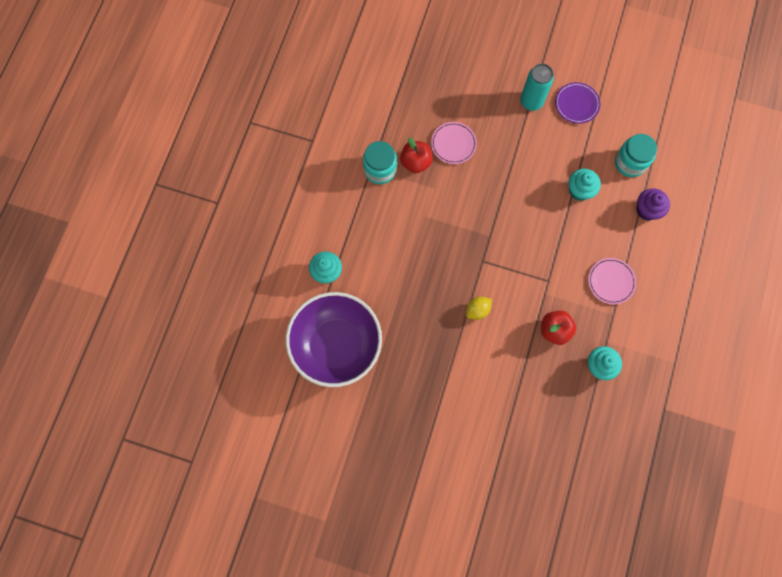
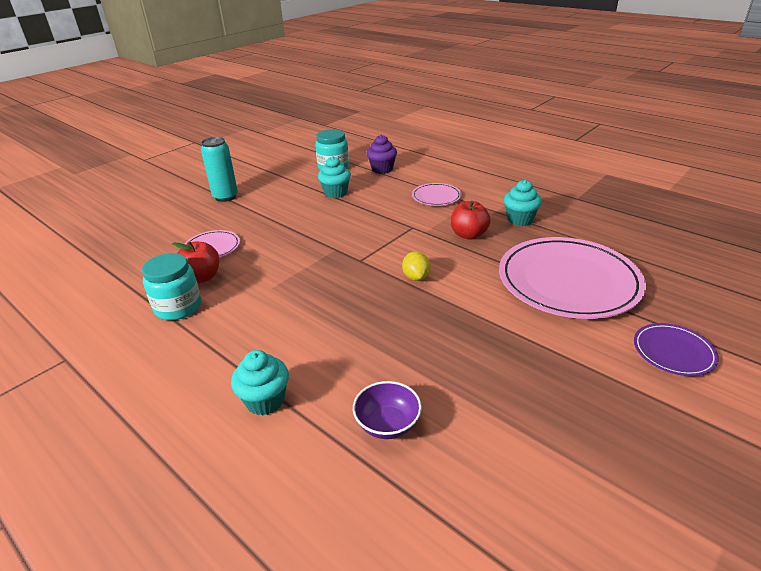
camera: 65 degrees left, 40 degrees down
(336, 345) = (387, 424): purple bowl -> purple bowl, size x0.42
(517, 421) = (568, 281): none -> pink plate
(576, 104) = (255, 178): purple plate -> purple plate (673, 352)

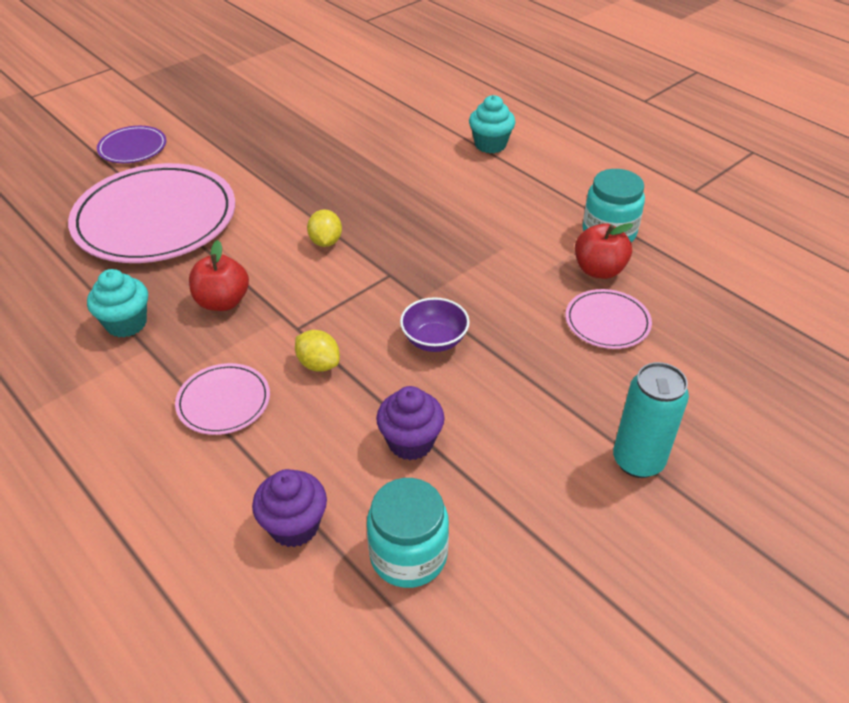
camera: 175 degrees left, 10 degrees up
(336, 193) = (410, 442): turquoise cupcake -> purple cupcake
(387, 424) = (394, 124): purple bowl -> purple bowl (434, 340)
(392, 213) = (318, 364): none -> yellow lemon

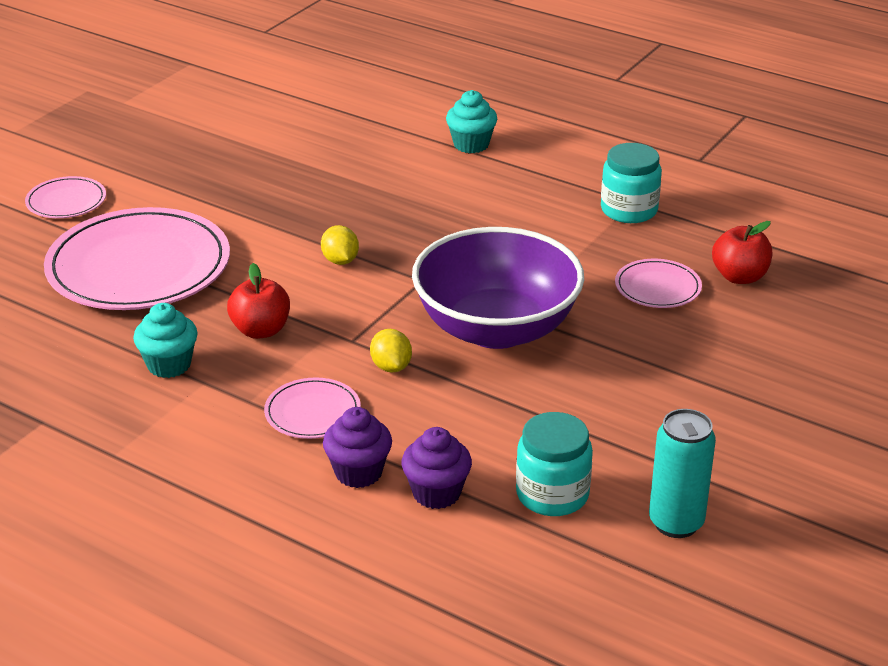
camera: 15 degrees left, 10 degrees down
(132, 148) = (66, 201): purple plate -> pink plate
(318, 364) = (391, 366): yellow lemon -> yellow lemon turned 45 degrees clockwise
(410, 442) = (513, 413): purple cupcake -> purple cupcake (358, 472)
(434, 340) = (496, 329): purple bowl -> purple bowl, size x2.40
(599, 270) = (632, 245): red apple -> red apple (739, 277)
(638, 461) = (727, 391): turquoise can -> turquoise can (676, 523)

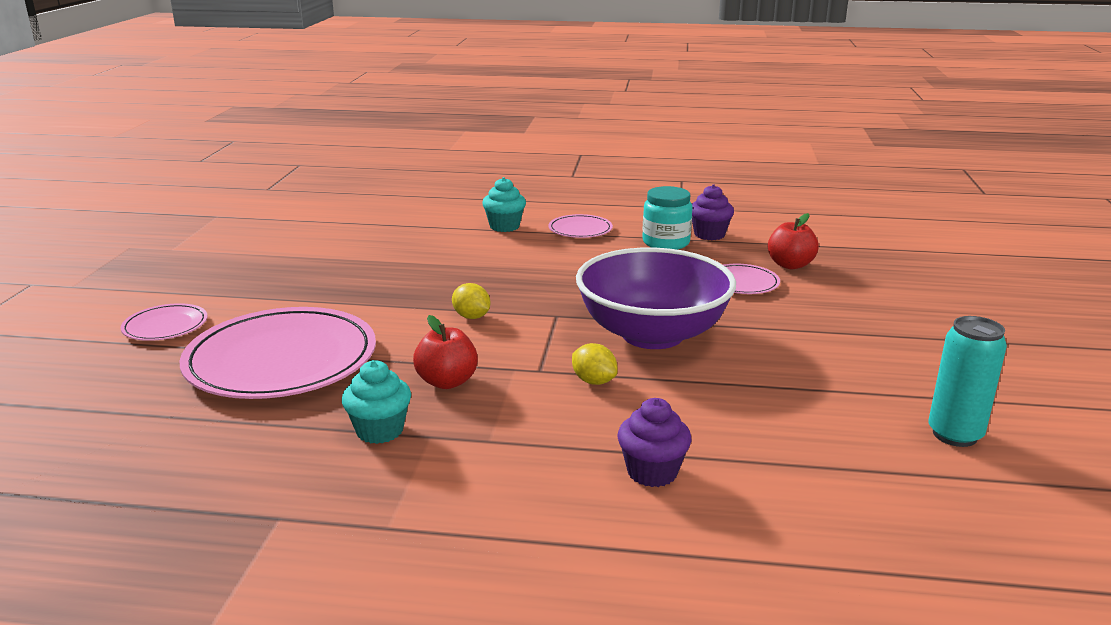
camera: 25 degrees left, 10 degrees down
(312, 412) = (559, 434): pink plate -> pink plate (580, 229)
(436, 493) = (740, 469): purple cupcake -> purple cupcake (709, 234)
(552, 494) = (836, 442): turquoise jar -> none

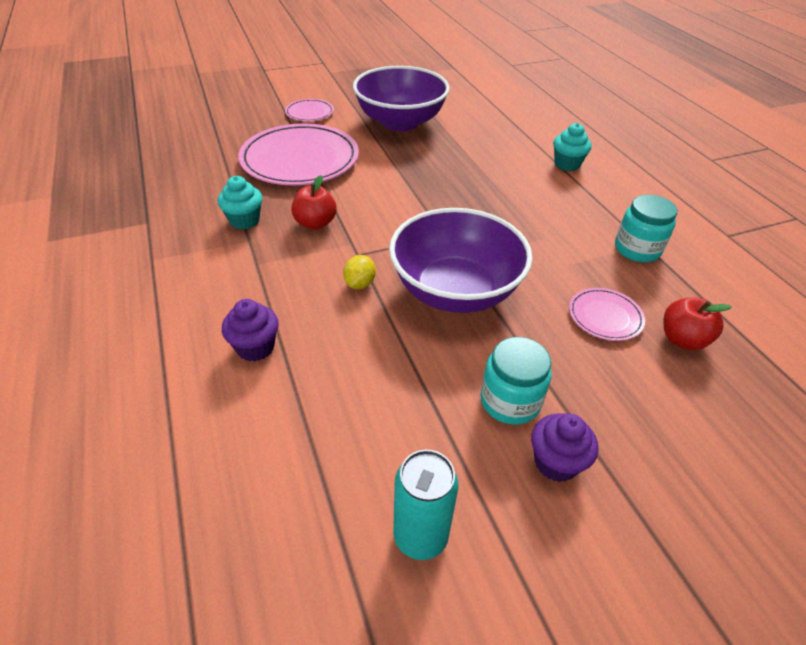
camera: 60 degrees right, 20 degrees up
(292, 277) = (400, 122): none -> purple bowl
(471, 317) = (408, 202): yellow lemon -> none
(580, 229) = (606, 198): pink plate -> none
(709, 234) = (688, 269): purple cupcake -> purple cupcake (556, 462)
(819, 352) = (510, 401): none -> turquoise jar

